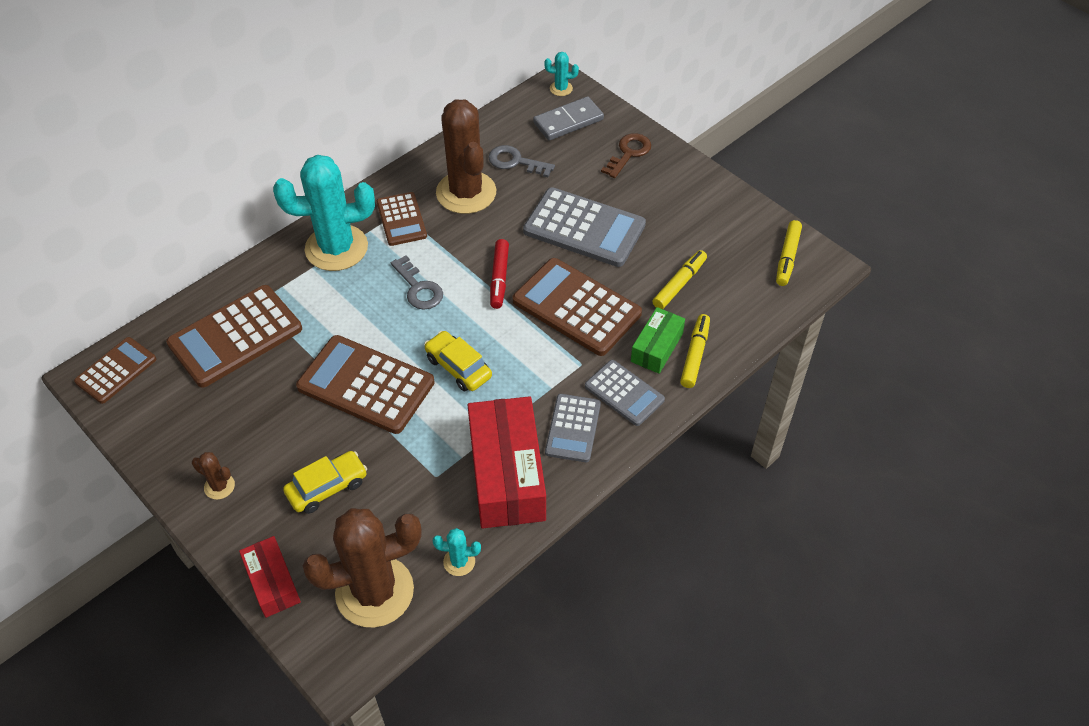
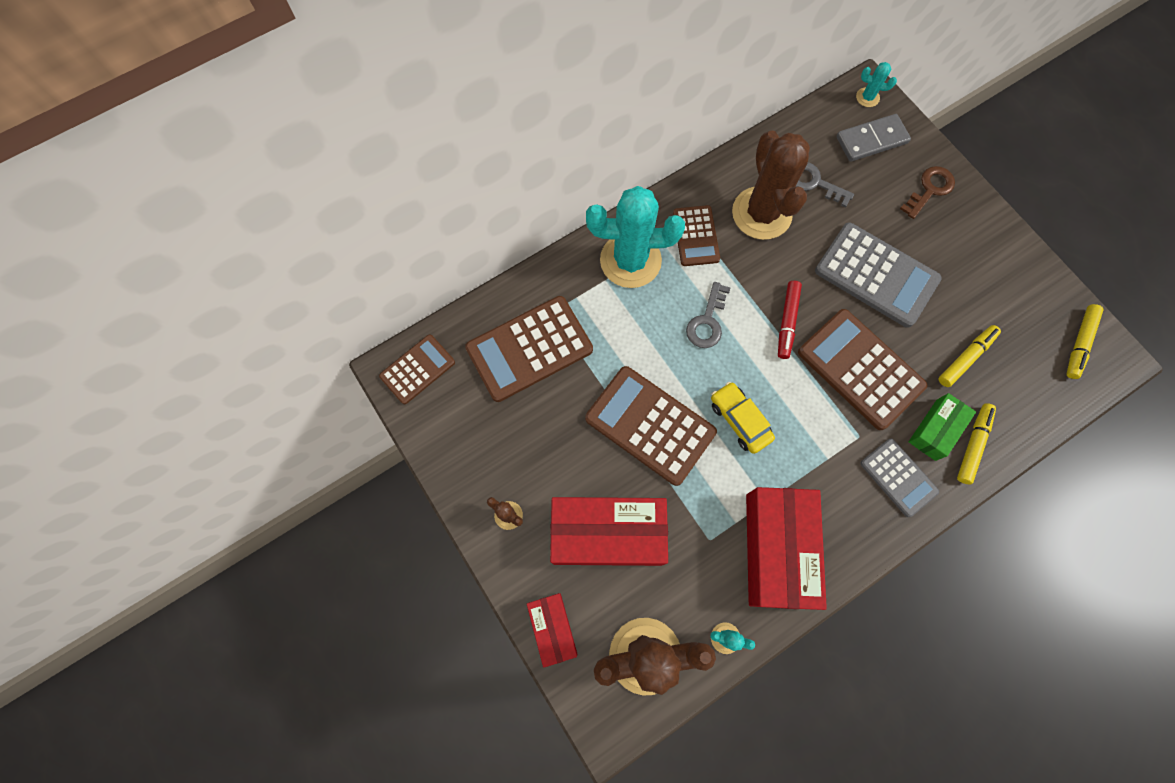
camera: 10 degrees right, 20 degrees up
(327, 487) = (607, 534): yellow car -> red box
(418, 288) = (707, 321): grey key -> grey key turned 45 degrees clockwise
(573, 428) = (845, 509): grey calculator -> none

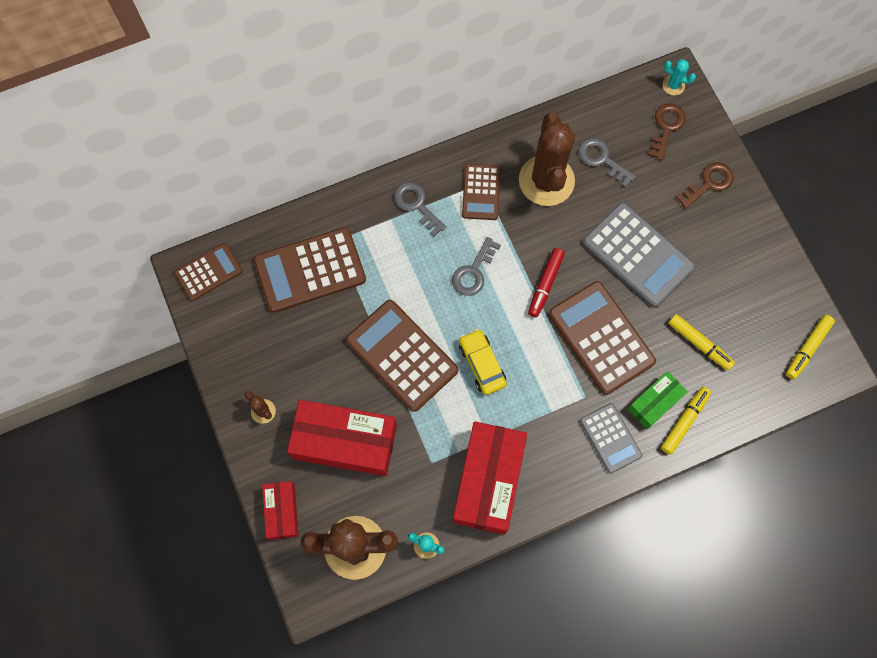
camera: 10 degrees right, 0 degrees up
(630, 260) = (416, 205): turquoise cactus -> grey key
(871, 140) = (666, 127): grey domino -> brown key
(965, 358) = (699, 344): yellow marker -> yellow marker turned 75 degrees clockwise

